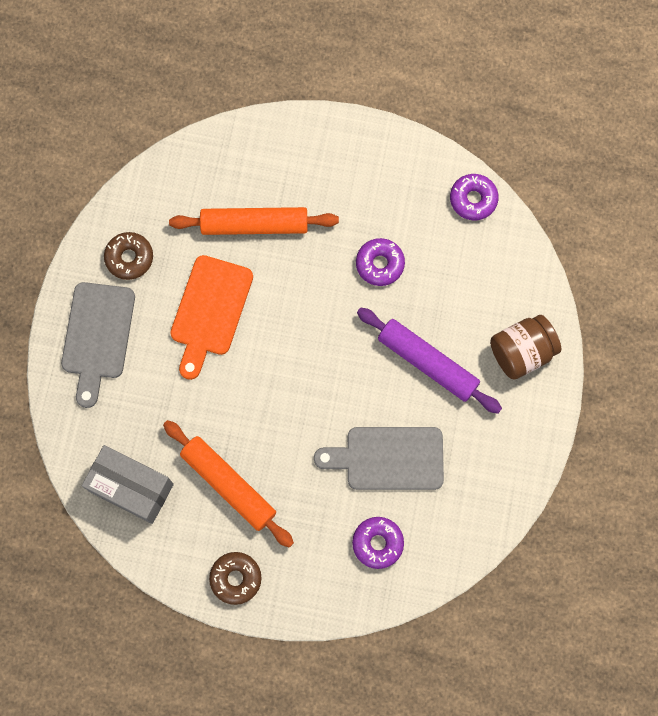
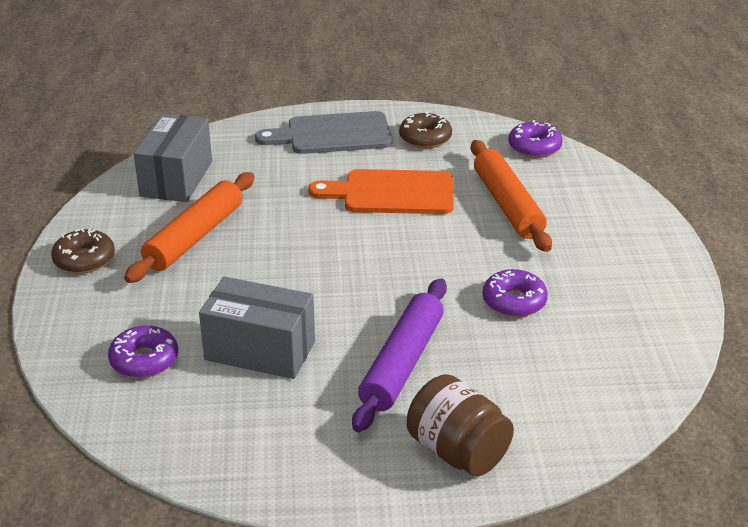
camera: 75 degrees right, 40 degrees down
(388, 458) = (260, 350): grey cutting board -> grey box
(473, 199) = (653, 366): purple donut -> purple donut (534, 147)

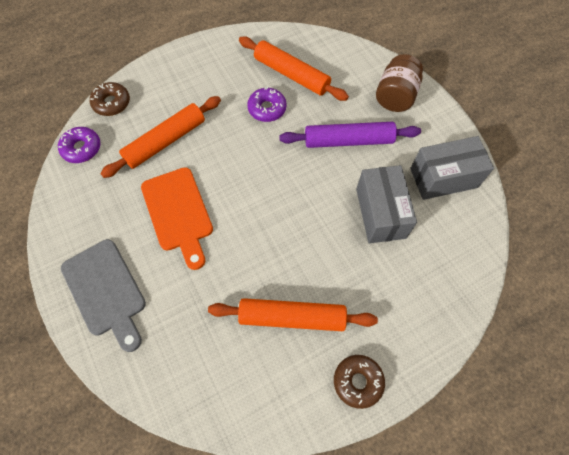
camera: 115 degrees left, 30 degrees up
(144, 360) = (427, 272): purple donut -> none
(176, 178) = (221, 380): grey box -> grey box (443, 178)
(425, 138) = (90, 221): brown donut -> brown donut (112, 103)
(571, 346) = (291, 75): none -> orange rolling pin

